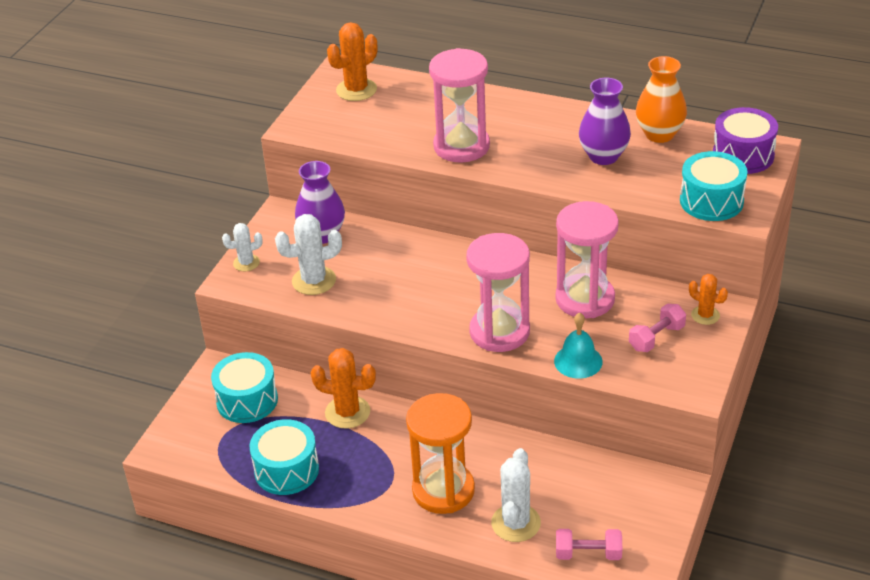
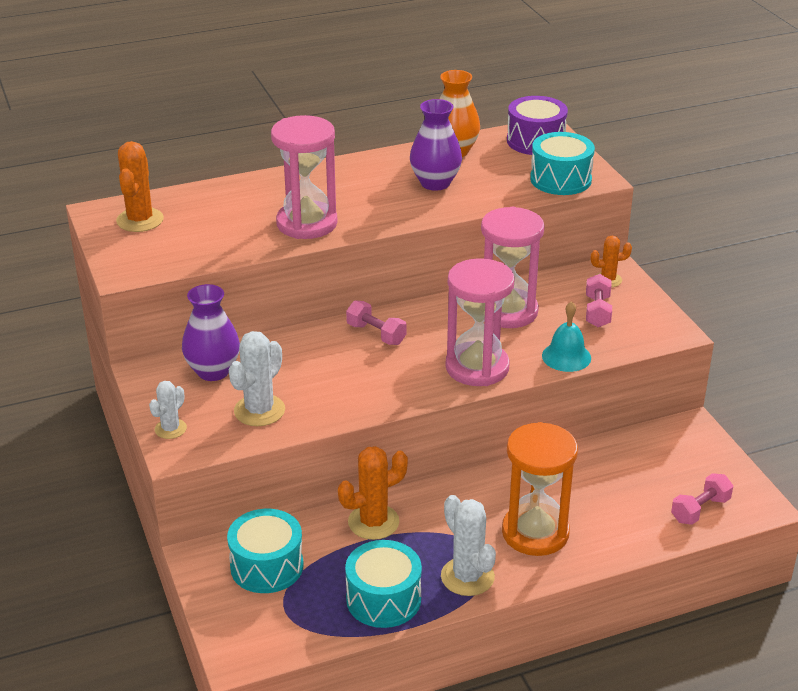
camera: 45 degrees left, 5 degrees down
(464, 265) = (376, 334): none -> pink dumbbell
(516, 523) = (621, 521): white cactus -> white cactus (467, 577)

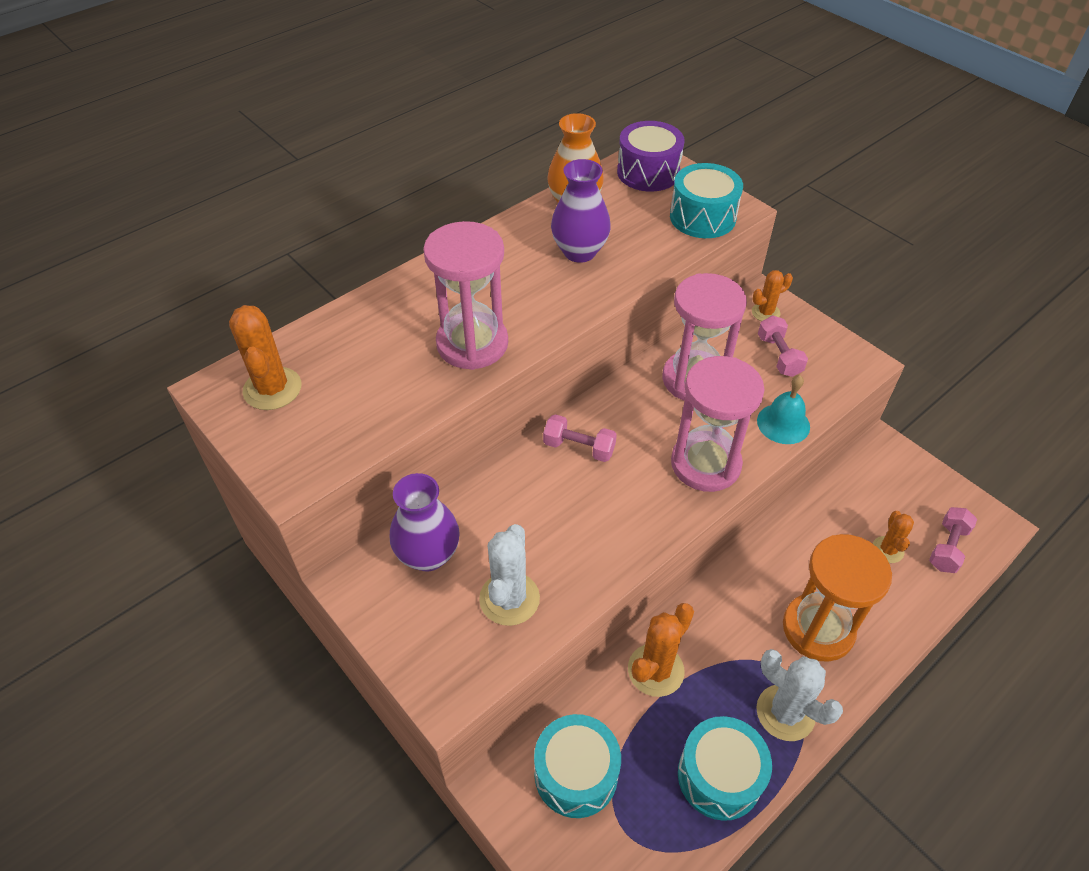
camera: 20 degrees left, 15 degrees up
(170, 429) = (421, 661): white cactus -> none
(640, 497) = (887, 550): none -> orange cactus

